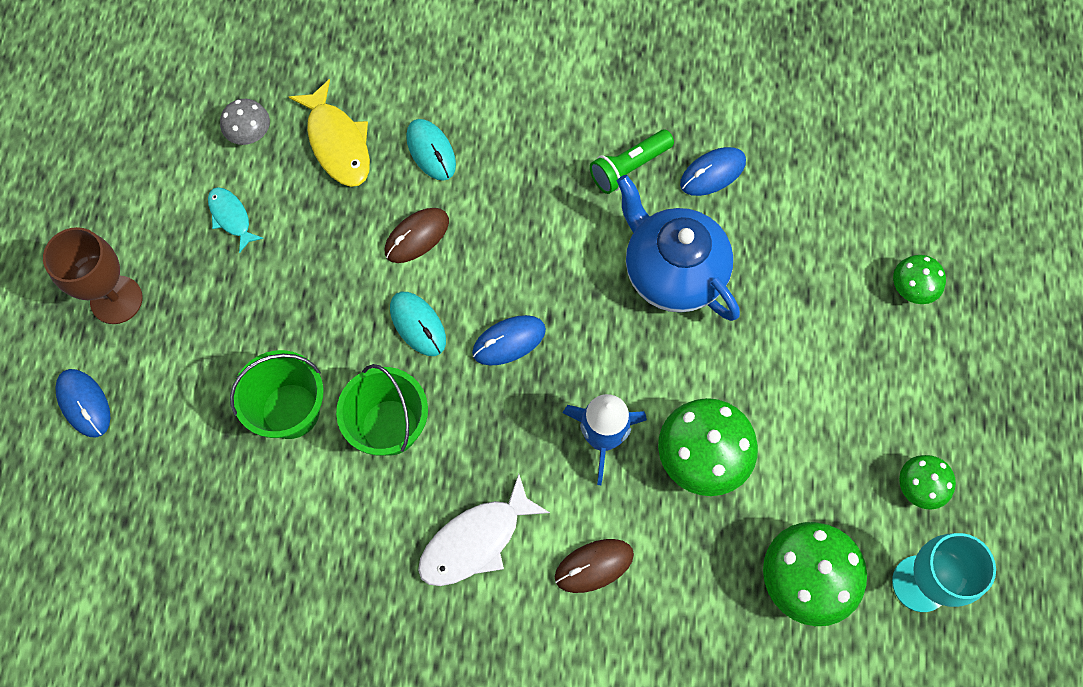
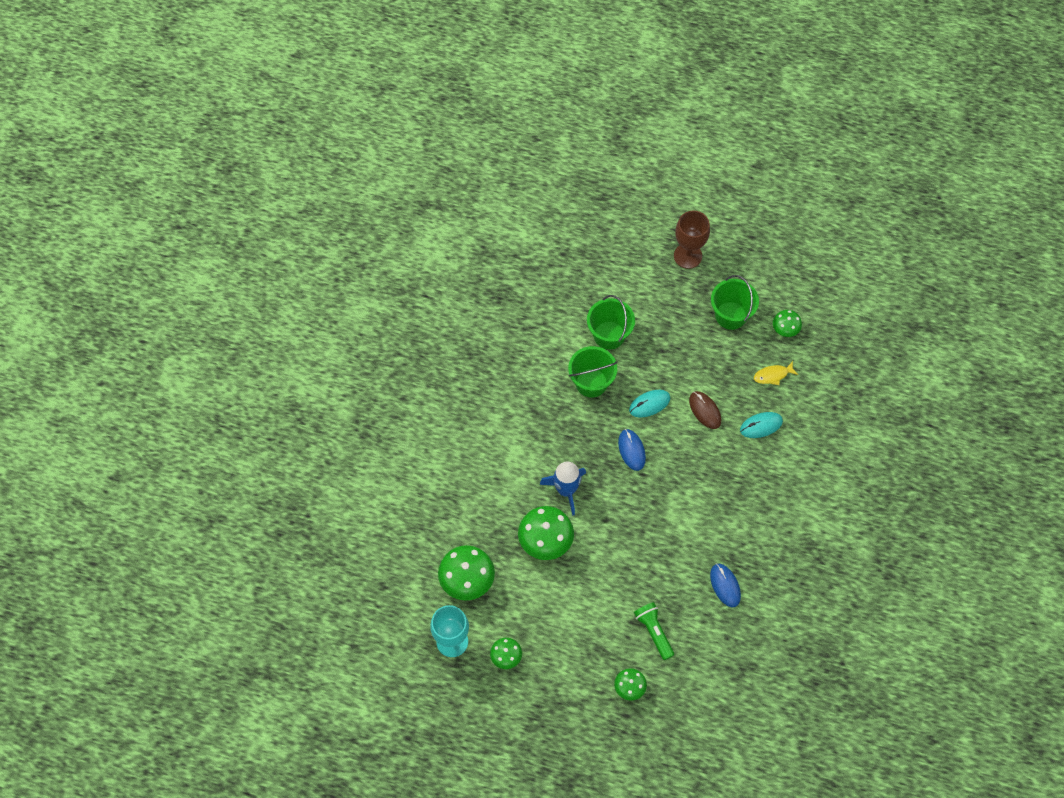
camera: 100 degrees right, 5 degrees down
(84, 403) = (630, 238): blue mouse -> none
(231, 217) = (730, 315): turquoise fish -> green bucket
(250, 133) = (785, 329): grey mushroom -> green mushroom
(337, 143) = (773, 375): yellow fish -> yellow fish, size x0.59
(476, 540) = (521, 417): white fish -> none
(594, 566) = (496, 473): brown mouse -> none
(629, 168) = (735, 537): green flashlight -> green flashlight (654, 632)
(672, 272) = (661, 548): blue teapot -> none

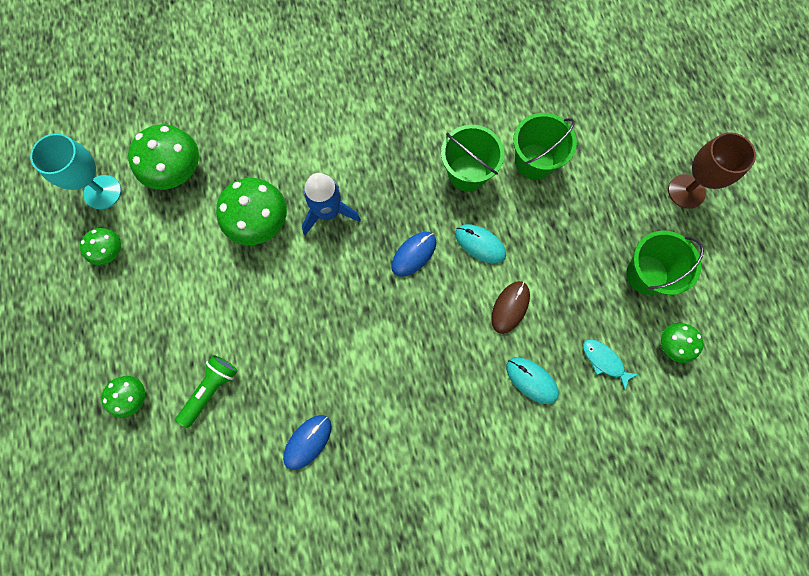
camera: 60 degrees right, 10 degrees up
(773, 375) = (604, 361): yellow fish -> turquoise fish

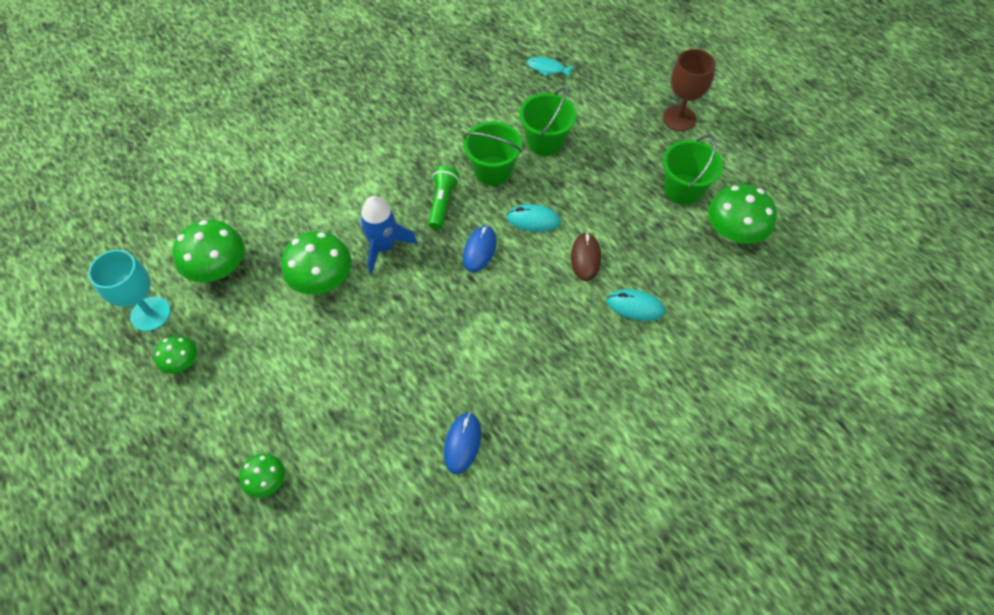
camera: 25 degrees left, 15 degrees down
(211, 390) = (345, 440): green flashlight -> green flashlight (442, 203)
(604, 361) = (686, 267): turquoise fish -> turquoise fish (548, 69)
(672, 345) = (733, 232): green mushroom -> green mushroom, size x1.79

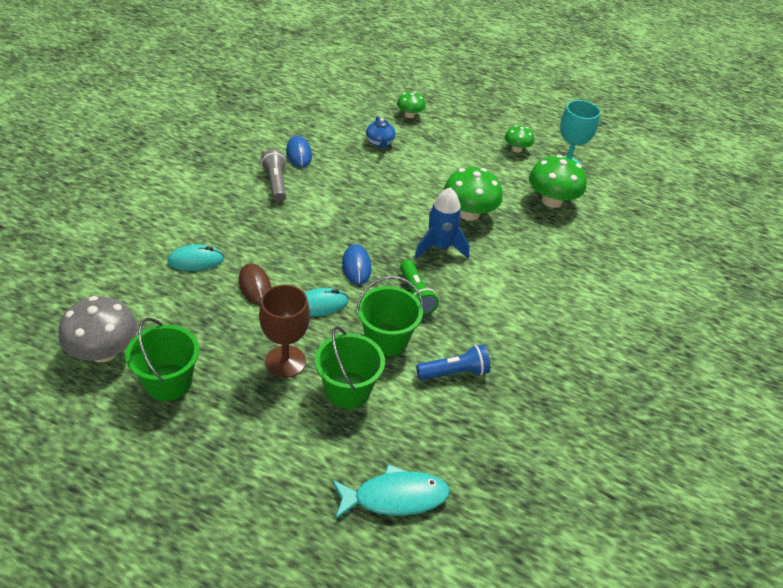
camera: 150 degrees right, 15 degrees down
(346, 432) = (380, 143): none -> blue teapot
(455, 129) = (454, 372): none -> blue flashlight
(513, 396) = (275, 183): none -> grey flashlight
(548, 69) = (395, 497): turquoise fish -> turquoise fish, size x1.68
(679, 118) = (190, 478): brown goblet -> brown goblet (285, 361)
(733, 232) = (104, 351): green mushroom -> grey mushroom

